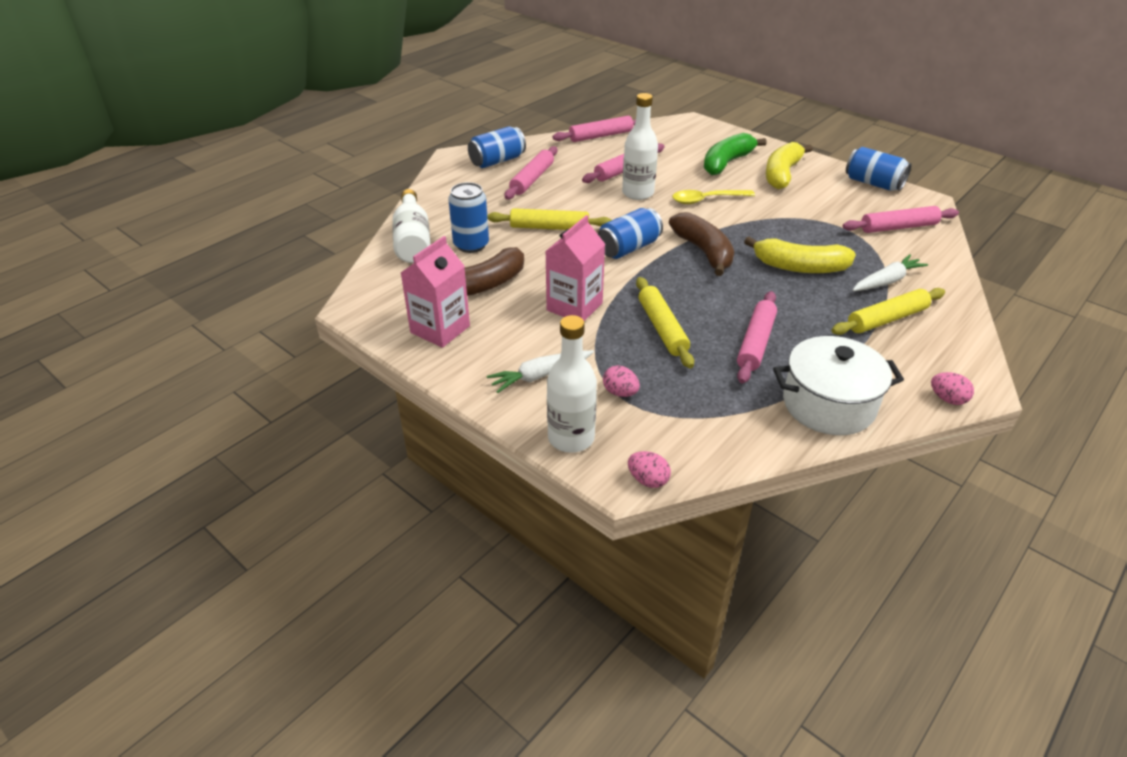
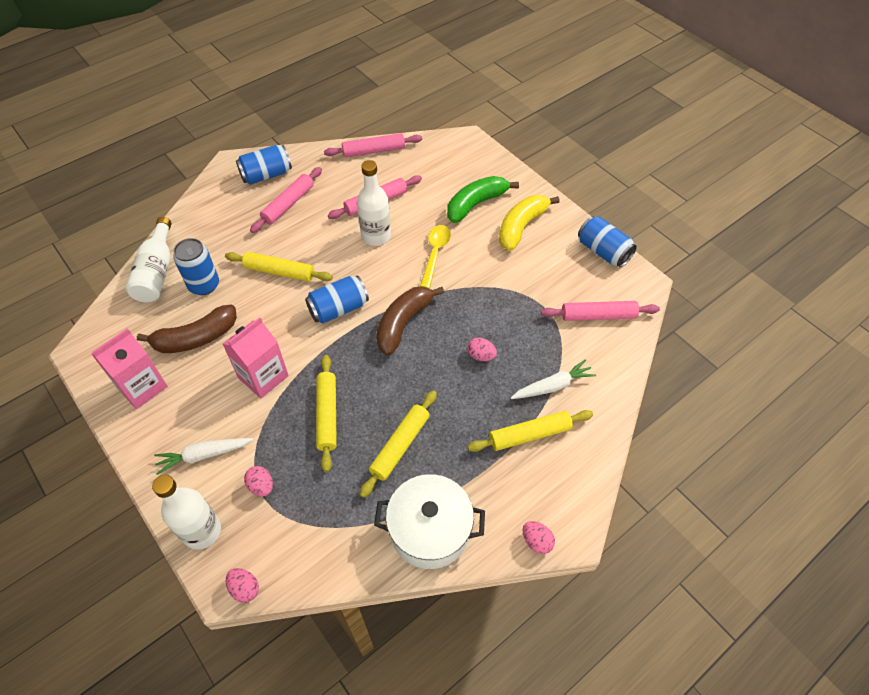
camera: 10 degrees right, 15 degrees up
(704, 252) = (403, 323): brown banana -> brown banana turned 135 degrees counterclockwise
(706, 200) = (435, 254): yellow spoon -> yellow spoon turned 105 degrees clockwise
(756, 343) = (400, 446): pink rolling pin -> yellow rolling pin
(799, 267) = (481, 356): yellow banana -> pink egg

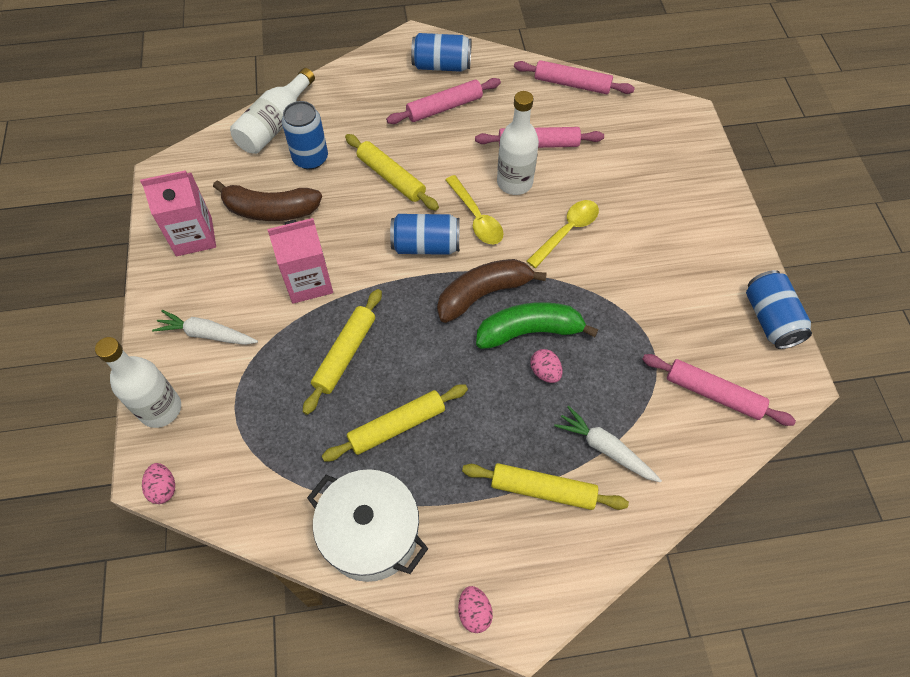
camera: 30 degrees right, 5 degrees up
(261, 486) = (239, 394): pink egg -> none
(363, 272) = (476, 217): none -> yellow spoon
(476, 204) = (650, 194): green banana -> green banana (530, 331)
(521, 227) = (687, 244): yellow banana -> none
(553, 386) = (605, 448): white carrot -> white carrot turned 150 degrees counterclockwise

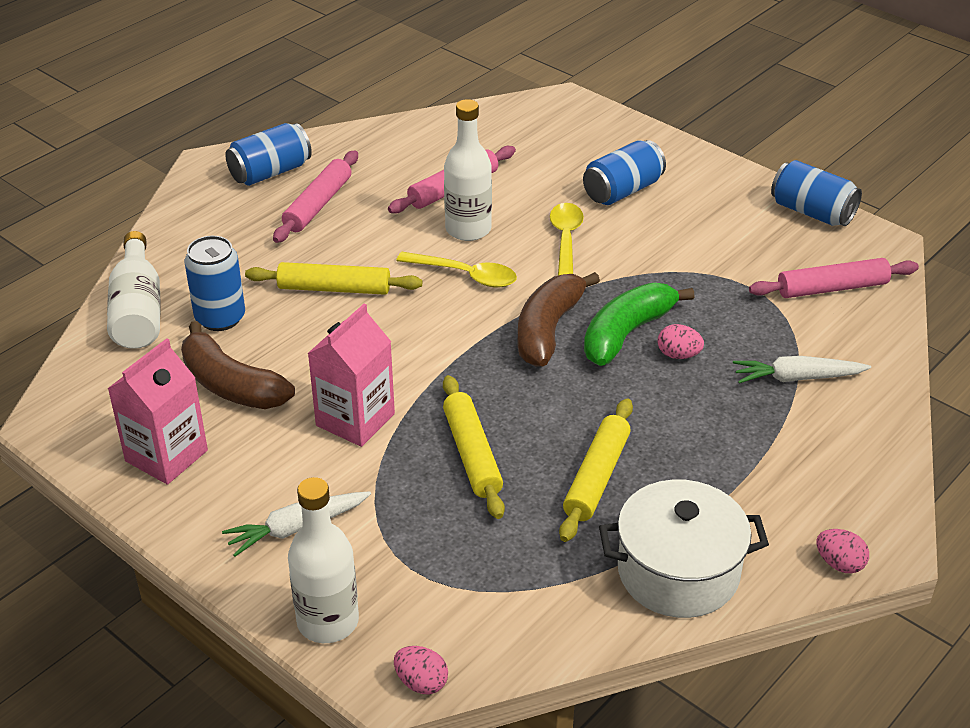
camera: 40 degrees left, 20 degrees down
(270, 210) = (231, 385): brown banana -> brown banana turned 75 degrees clockwise
(426, 245) = (442, 323): blue can -> blue can (622, 191)
(543, 489) = (784, 439): yellow rolling pin -> none
(572, 84) = (427, 127): pink rolling pin -> none

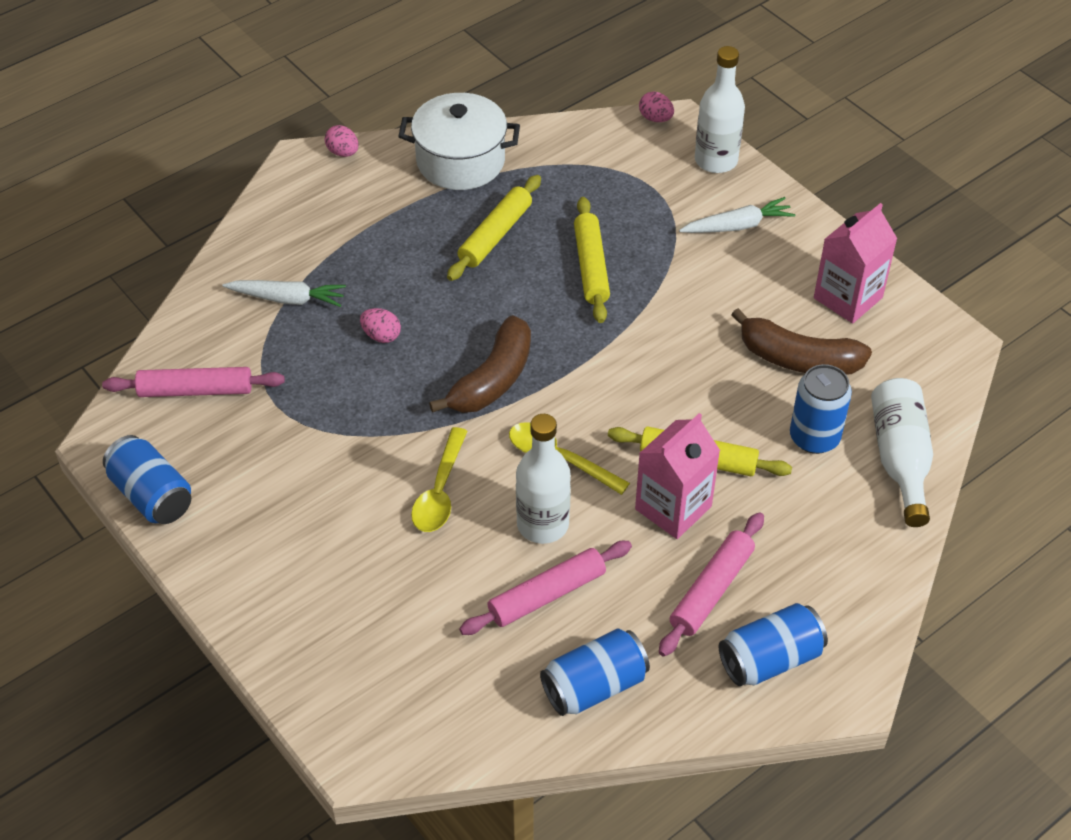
camera: 170 degrees left, 10 degrees up
(231, 385) = (798, 359): brown banana -> brown banana turned 150 degrees clockwise
(355, 419) = (686, 310): pink carton -> pink carton (673, 508)
(622, 191) = (348, 561): blue can -> blue can (594, 686)
(627, 333) = (419, 365): green banana -> none

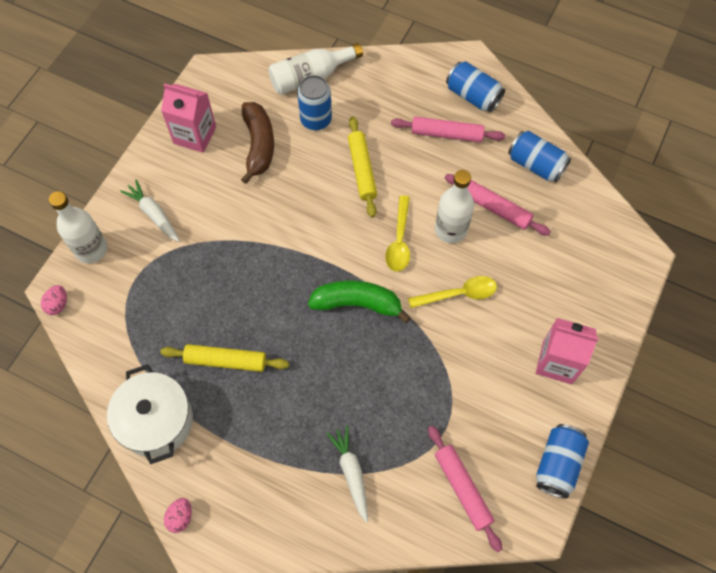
camera: 115 degrees left, 15 degrees up
(381, 336) = (354, 390): pink egg -> none
(492, 379) = (357, 304): brown banana -> green banana
(591, 266) = (230, 287): yellow rolling pin -> none
(673, 508) = (403, 170): pink carton -> pink carton (557, 362)

